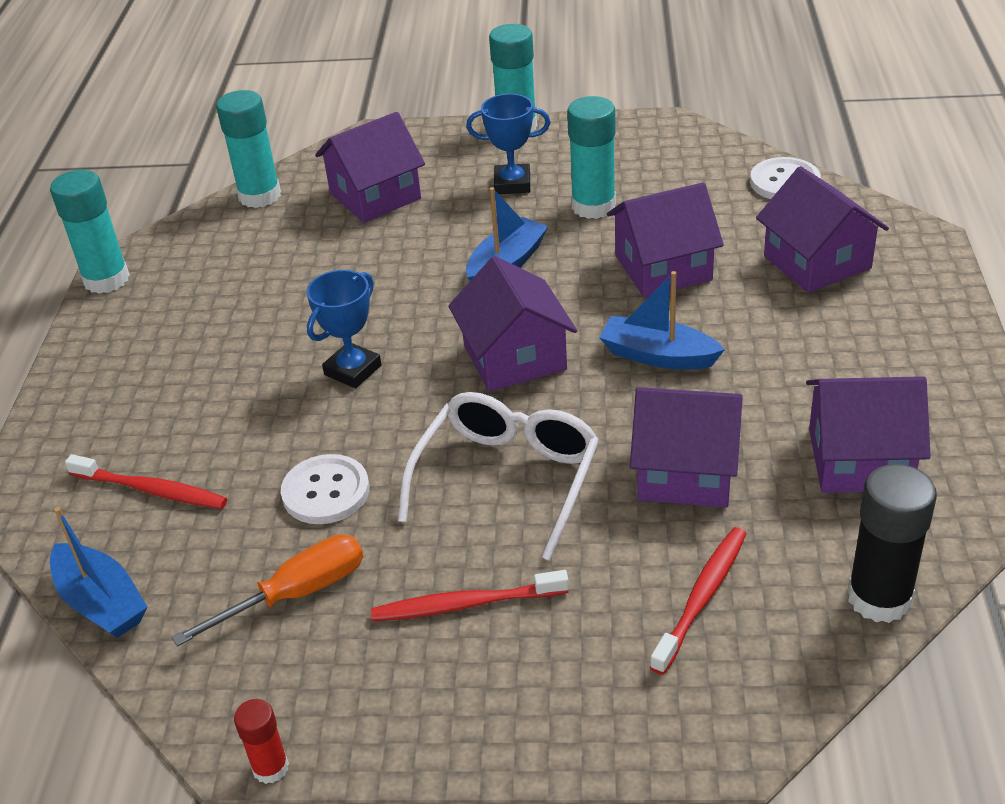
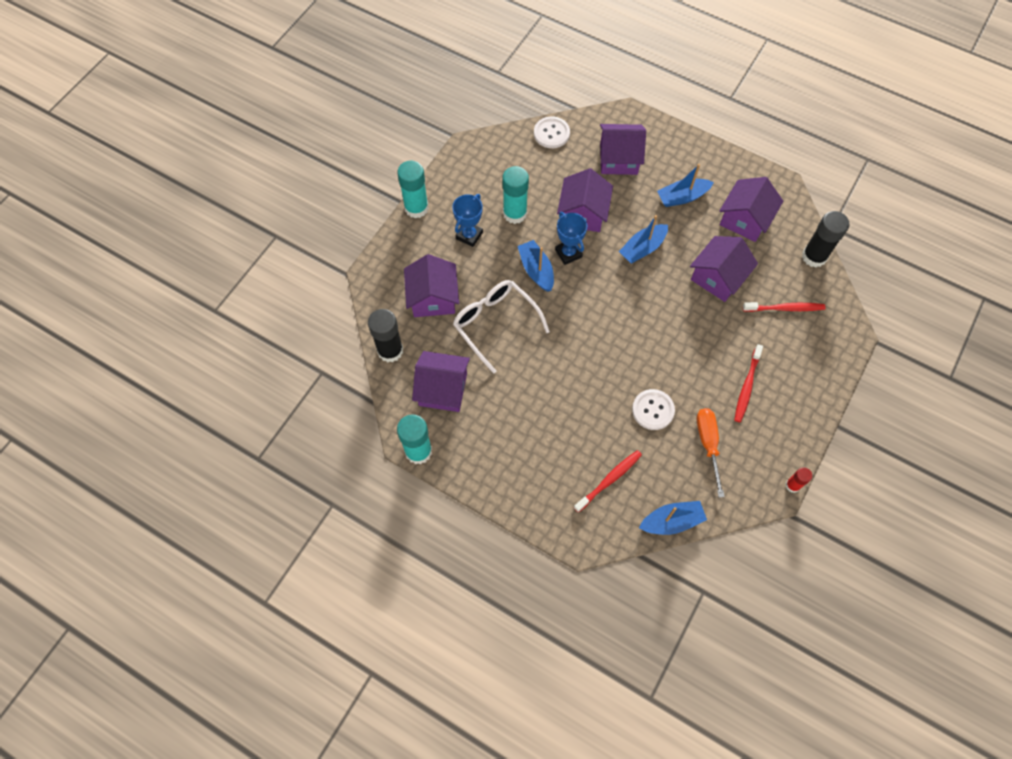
camera: 65 degrees left, 25 degrees up
(260, 196) = (390, 350): turquoise glue stick -> black glue stick
(353, 370) = (575, 367): blue trophy -> blue trophy (568, 253)
(507, 480) = (686, 340): white glasses -> white glasses (495, 324)
(514, 357) = (608, 300): purple house -> purple house (443, 389)
(702, 597) = (785, 308): red toothbrush -> red toothbrush turned 120 degrees clockwise
(820, 361) = (682, 197): none -> blue boat

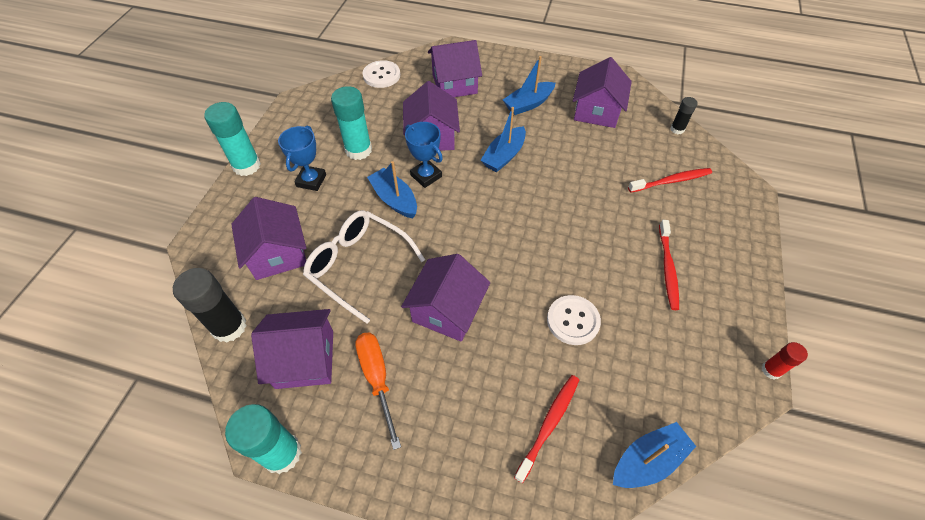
camera: 15 degrees left, 10 degrees down
(708, 444) = (652, 345): orange screwdriver -> orange screwdriver (377, 378)
(718, 277) = (591, 167): purple house -> purple house (447, 310)
(814, 256) = (677, 129): black glue stick -> black glue stick, size x0.53

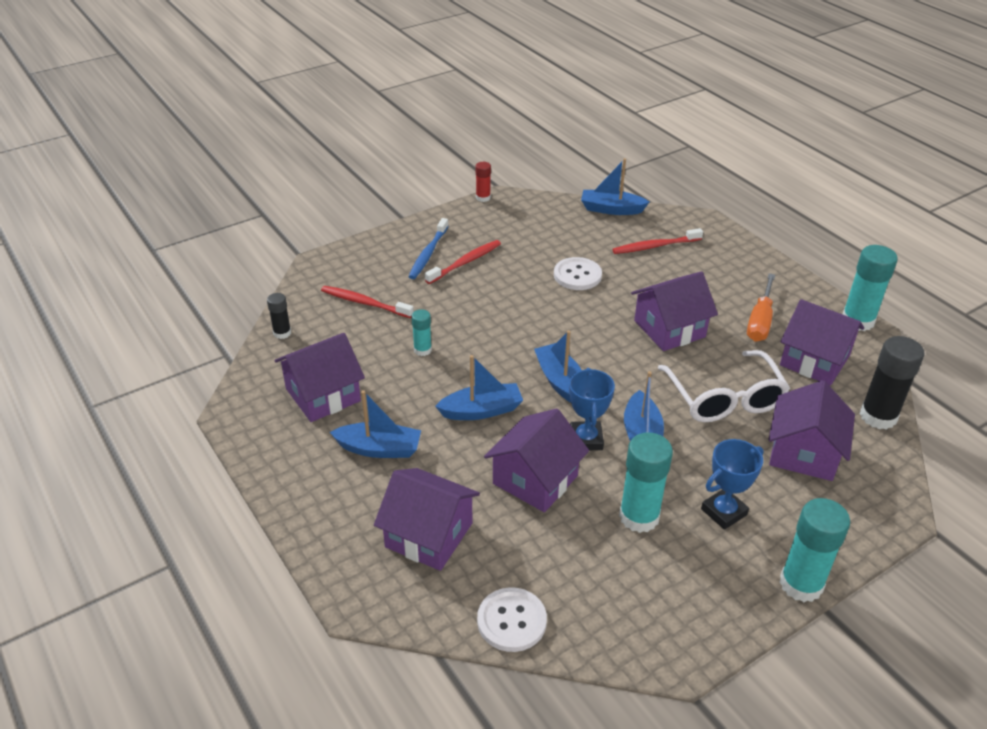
camera: 140 degrees left, 15 degrees down
(480, 206) = (560, 381): none -> blue boat
(588, 172) = (422, 350): none -> turquoise glue stick
(703, 256) = (428, 254): none -> blue toothbrush

